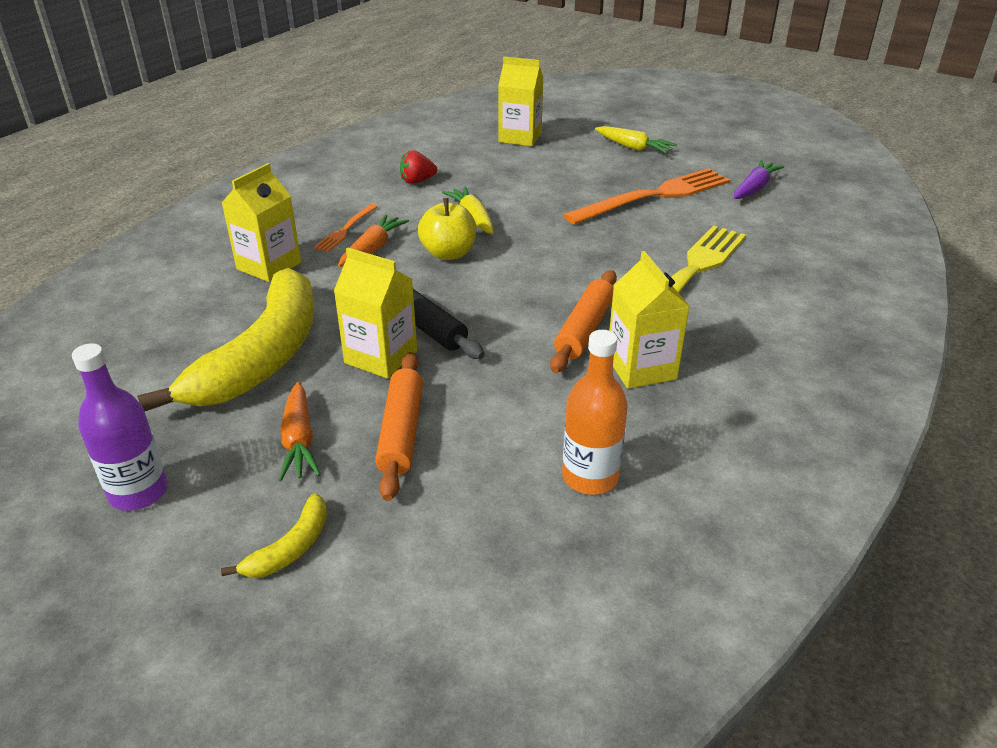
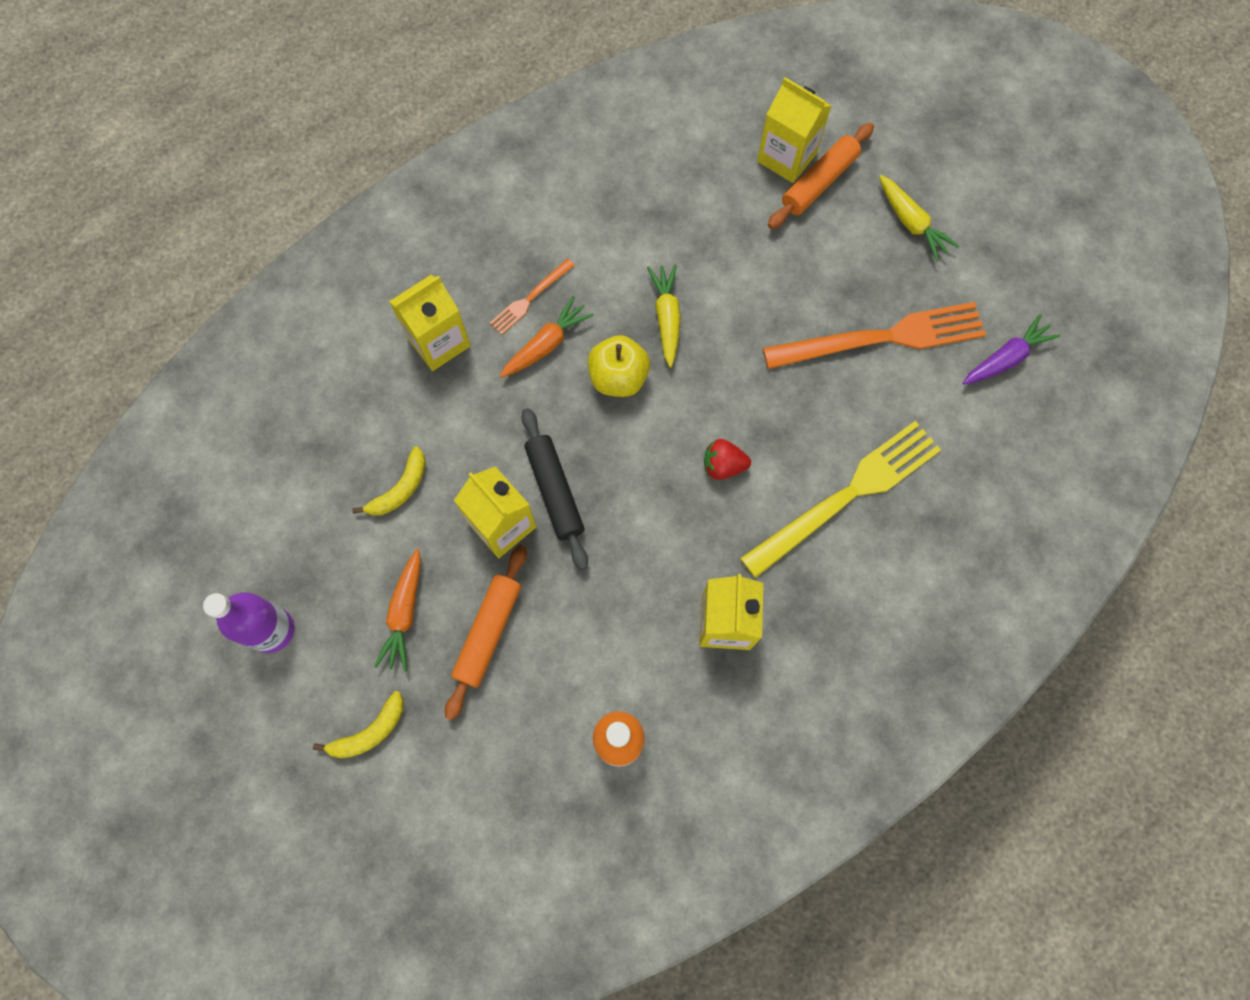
camera: 20 degrees right, 35 degrees up
(262, 357) = (400, 489): yellow banana -> yellow banana, size x0.41
(417, 181) = (634, 222): red strawberry -> red strawberry (723, 466)
(584, 329) = (699, 549): orange rolling pin -> orange rolling pin (819, 182)

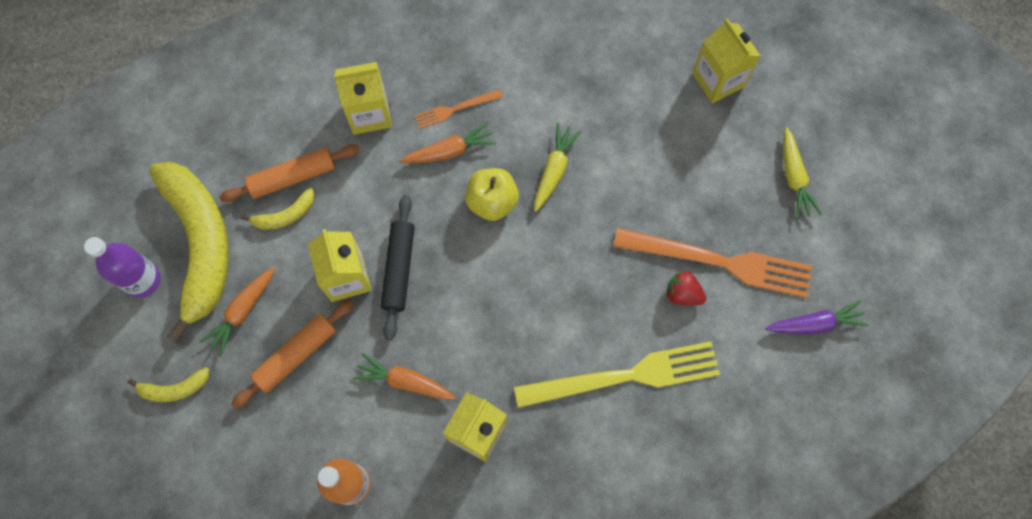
camera: 25 degrees right, 0 degrees up
(320, 563) = (200, 245): none -> yellow banana
(621, 605) = (405, 381): none -> orange carrot
(723, 466) = (538, 308): red strawberry -> red strawberry (682, 294)
(819, 182) = (734, 111): orange rolling pin -> orange rolling pin (292, 177)

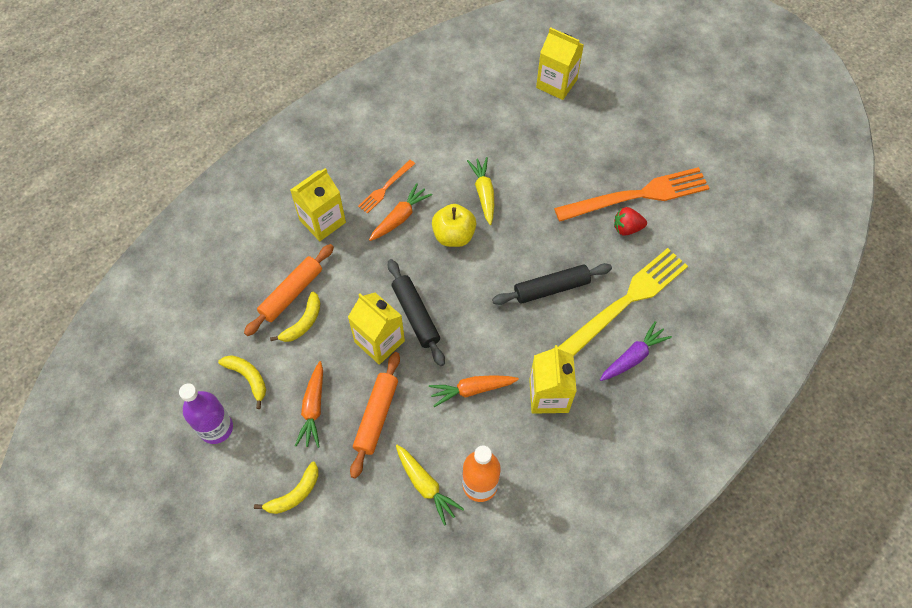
camera: 30 degrees left, 10 degrees down
(200, 245) = (248, 378): yellow banana -> yellow banana, size x0.41
(556, 317) = (551, 288): none -> black rolling pin
(794, 177) = (648, 120): yellow carrot -> yellow carrot (425, 485)
(815, 324) = (725, 202): purple carrot -> purple carrot (633, 357)

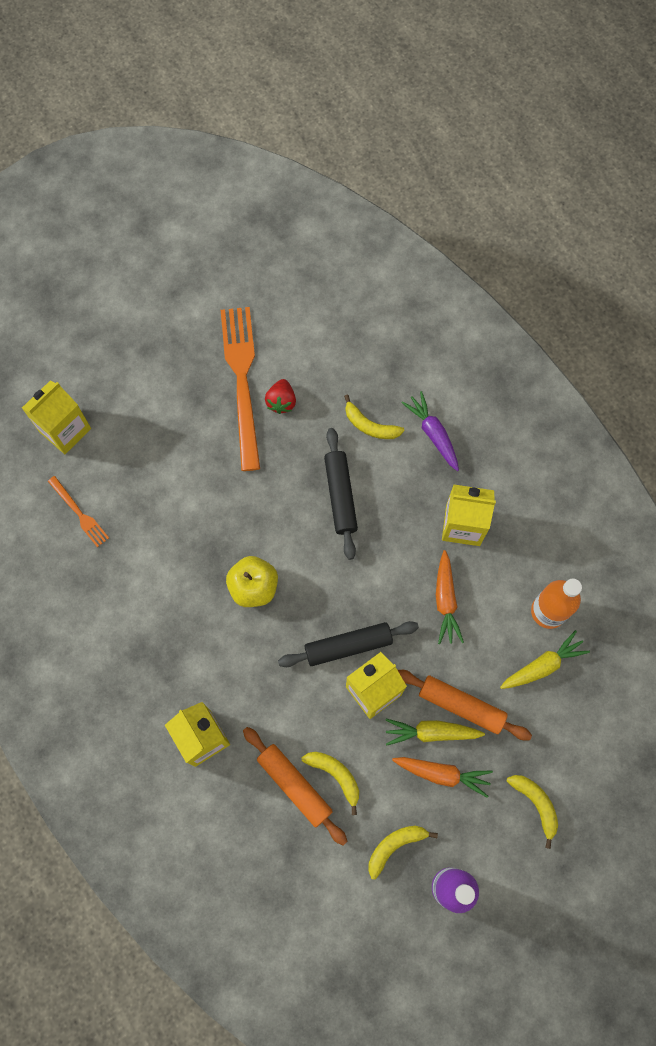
camera: 80 degrees left, 10 degrees up
(385, 188) = (170, 655): orange fork -> orange fork (79, 513)
(400, 217) = (216, 644): orange carrot -> none
(484, 193) = (203, 543): yellow carrot -> yellow carrot (431, 732)
(625, 302) = (370, 425): yellow fork -> yellow banana

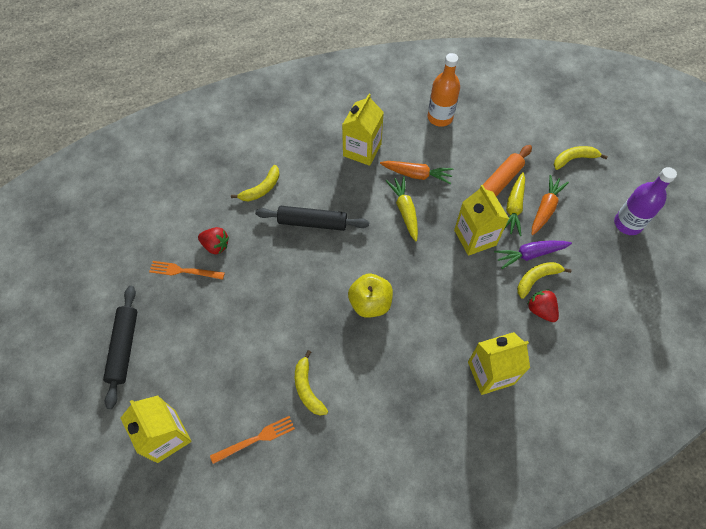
camera: 75 degrees left, 10 degrees down
(242, 381) = (184, 271): orange fork -> orange fork, size x0.48
(294, 785) = (540, 310): orange rolling pin -> red strawberry
(348, 646) = (436, 246): black rolling pin -> black rolling pin (124, 347)
(395, 846) = (595, 251): yellow banana -> yellow banana (307, 388)
(433, 434) = (284, 150): purple carrot -> purple carrot (530, 254)
(542, 665) = (478, 130): yellow carrot -> yellow carrot (405, 211)

